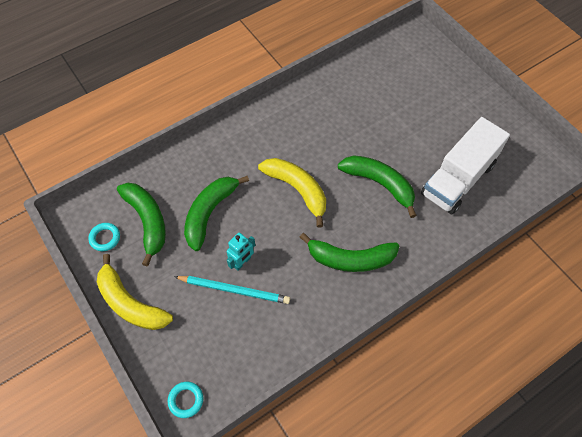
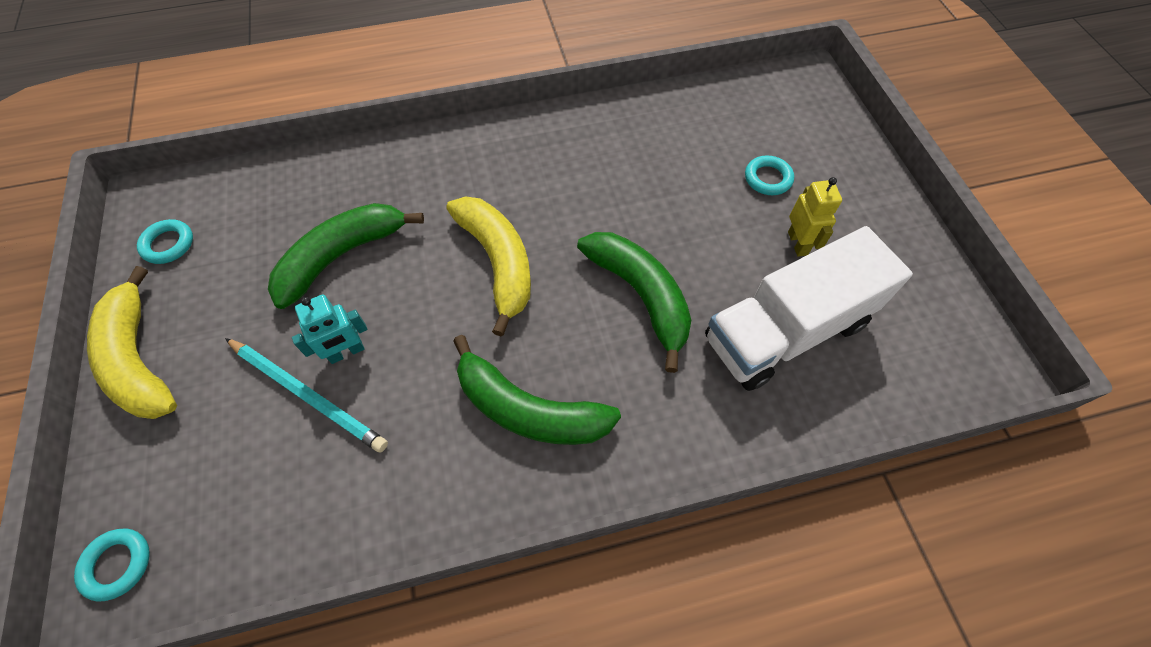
camera: 20 degrees right, 0 degrees up
(147, 221) = (243, 239): green banana -> none
(418, 100) = (768, 178): none -> turquoise ring
(446, 131) = (798, 243): none -> yellow robot

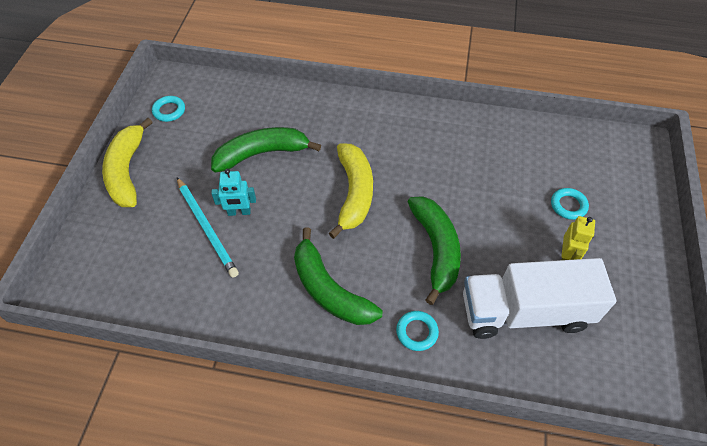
camera: 25 degrees right, 5 degrees down
(117, 564) = (72, 277): turquoise ring -> turquoise ring (417, 332)

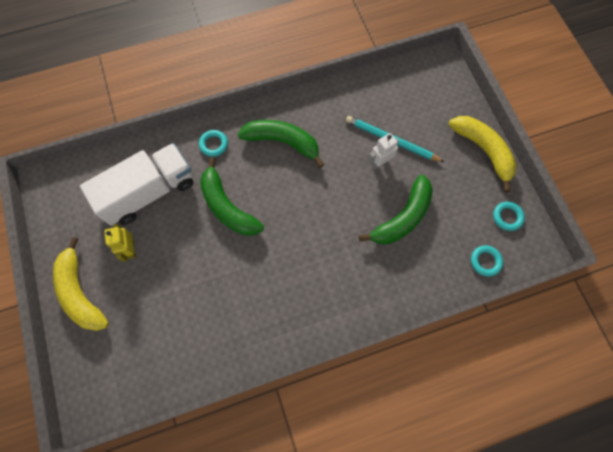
camera: 150 degrees right, 15 degrees up
(239, 212) = (380, 162): turquoise robot -> white robot
(354, 193) = (310, 221): yellow banana -> yellow banana (81, 292)
(568, 205) = (140, 299): turquoise ring -> turquoise ring (485, 261)

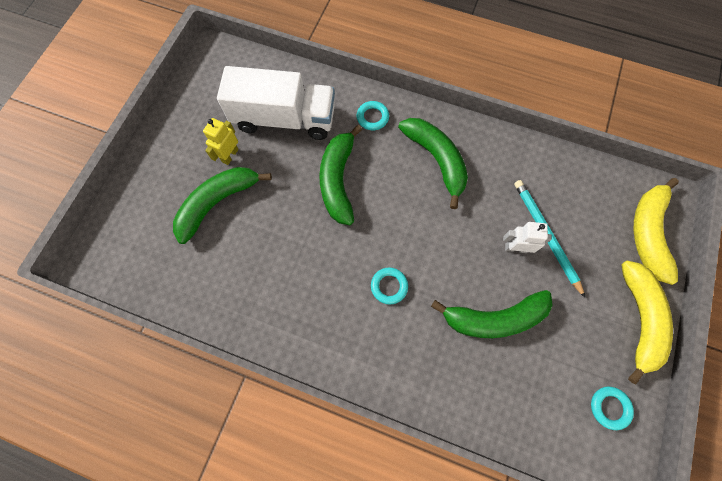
camera: 40 degrees right, 0 degrees up
(81, 292) = (164, 160): yellow banana -> yellow banana (648, 233)
(152, 290) = (218, 203): none -> green banana
(485, 261) = (546, 432): turquoise ring -> turquoise ring (389, 286)

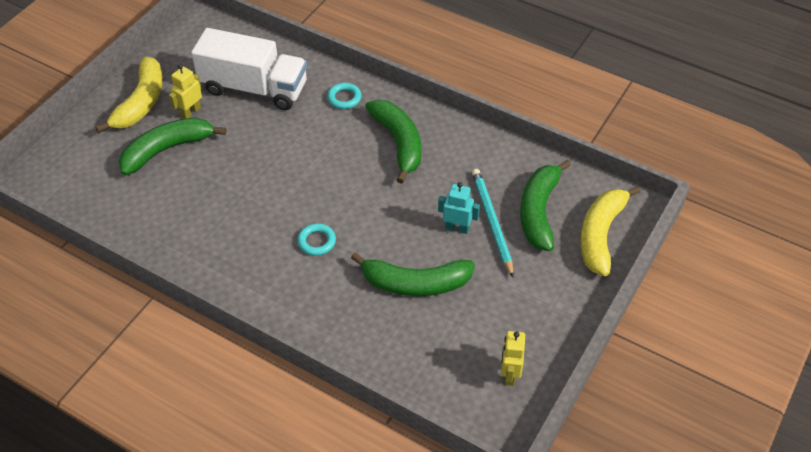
camera: 10 degrees right, 20 degrees down
(338, 180) = (293, 147): green banana -> green banana (539, 211)
(516, 248) = (457, 228): white robot -> turquoise robot
(609, 407) = (509, 374): turquoise ring -> yellow robot
(639, 319) = (566, 306): yellow banana -> yellow banana (141, 102)

